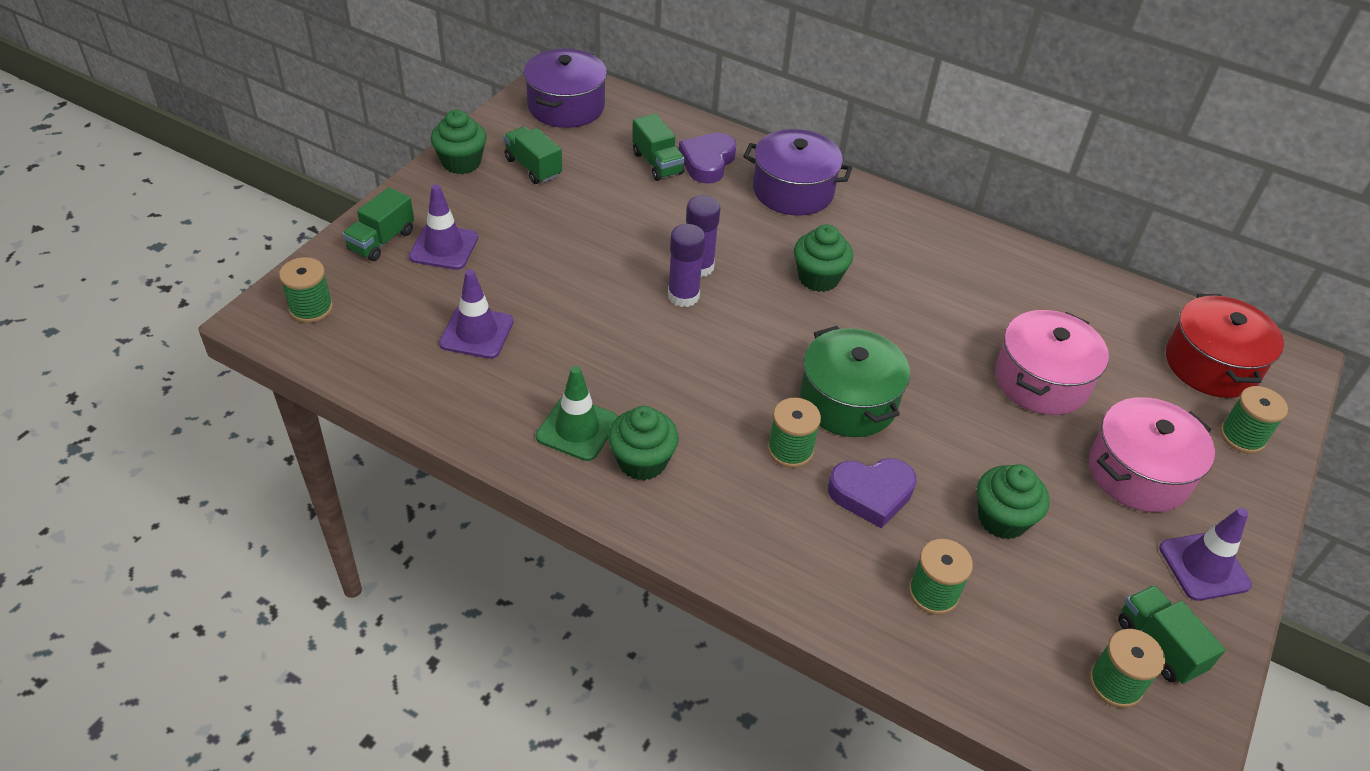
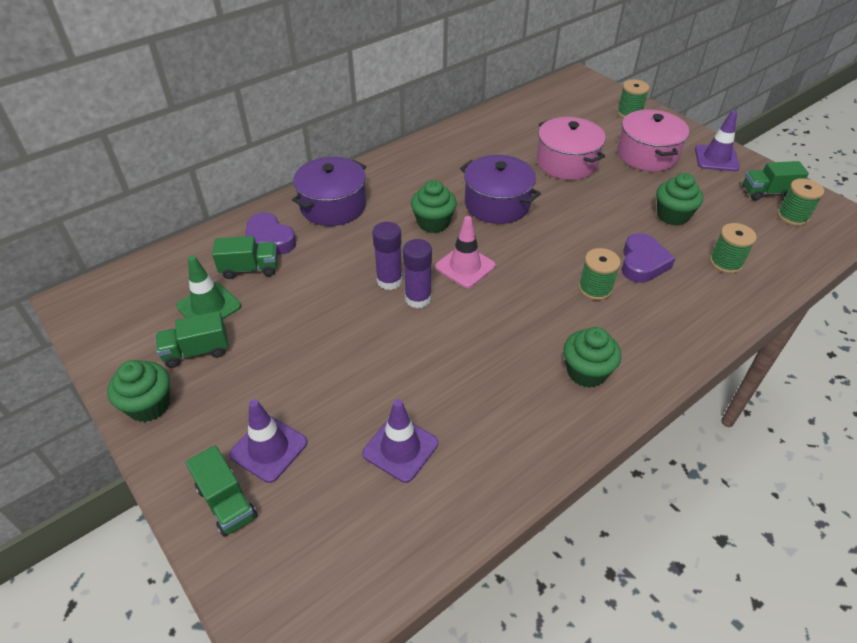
camera: 65 degrees left, 0 degrees up
(311, 308) = (298, 593): green spool -> none
(566, 106) = (125, 306): purple pot -> purple pot (497, 204)
(577, 429) = (541, 404): green traffic cone -> green traffic cone (209, 306)
(758, 322) = (465, 266): none -> pink traffic cone
(848, 401) = (558, 247): green pot -> none
(1211, 365) = (574, 102): red pot -> none

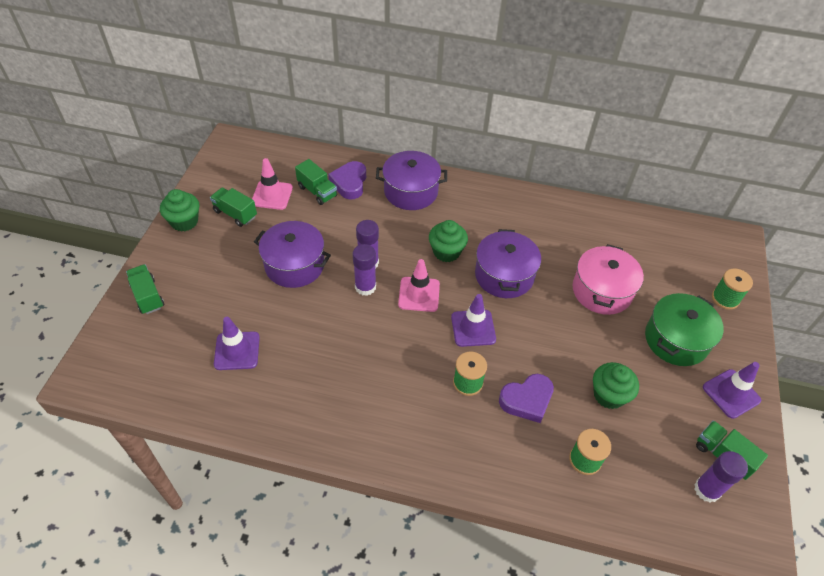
camera: 50 degrees right, 5 degrees up
(209, 306) = (272, 195): green traffic cone -> pink traffic cone
(227, 502) = (148, 296): green truck -> green truck turned 135 degrees clockwise
(268, 448) = (193, 290): purple traffic cone -> purple traffic cone (473, 328)
(331, 337) = (294, 265): none -> purple pot
(586, 372) = (377, 418): green cupcake -> none
(647, 155) = (676, 340): pink pot -> green pot
(792, 216) = (707, 489): green spool -> purple glue stick

